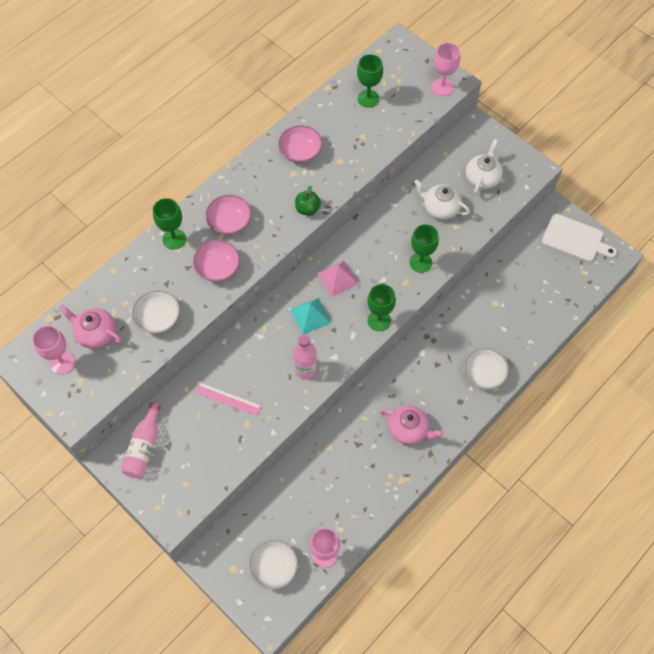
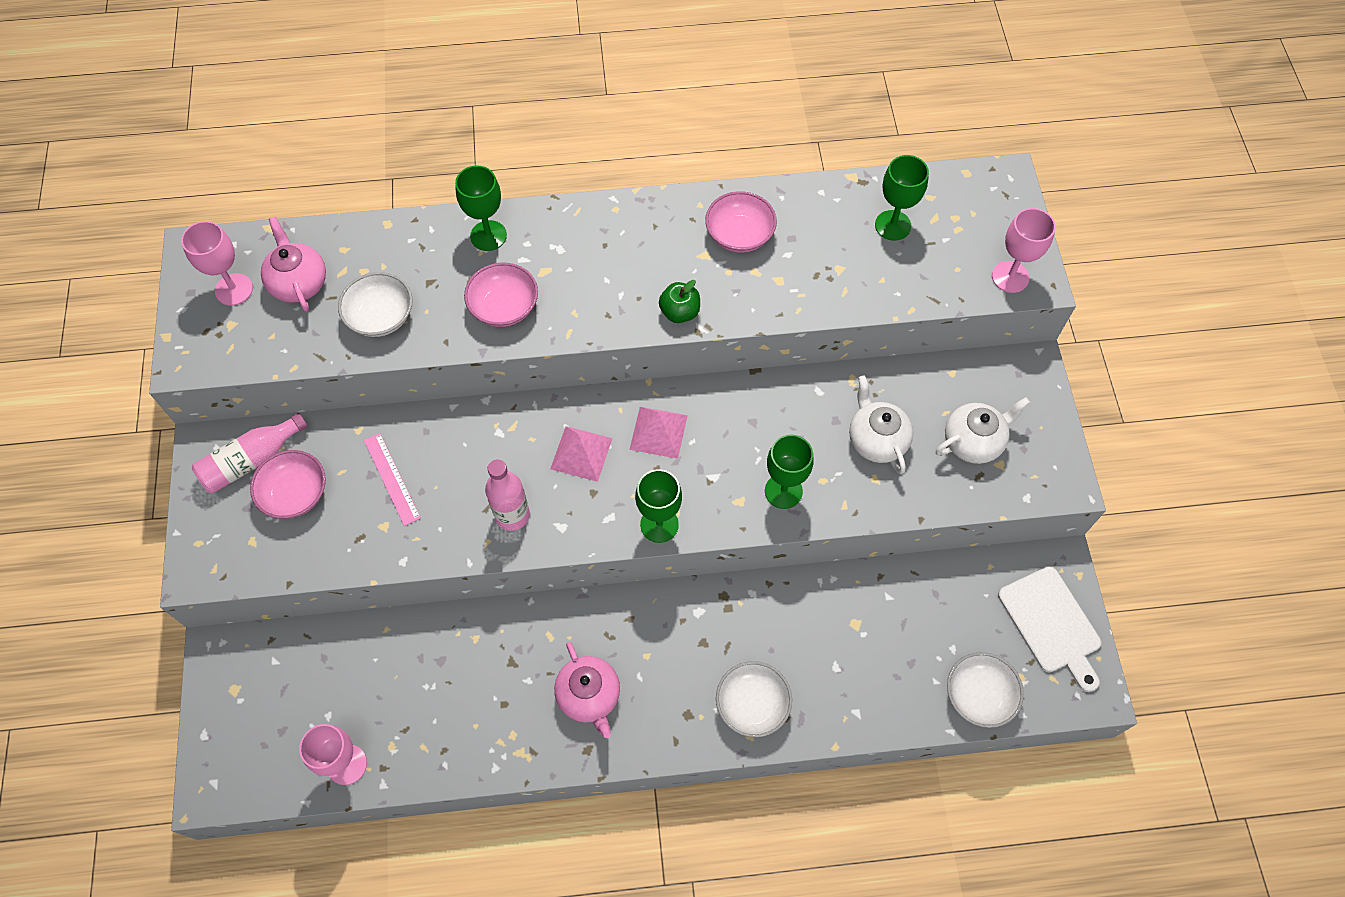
camera: 40 degrees right, 0 degrees up
(229, 222) = (571, 261): pink bowl -> pink bowl (295, 493)
(274, 567) = (278, 728): white bowl -> white bowl (979, 695)
(310, 316) = (581, 453): turquoise pyramid -> pink pyramid

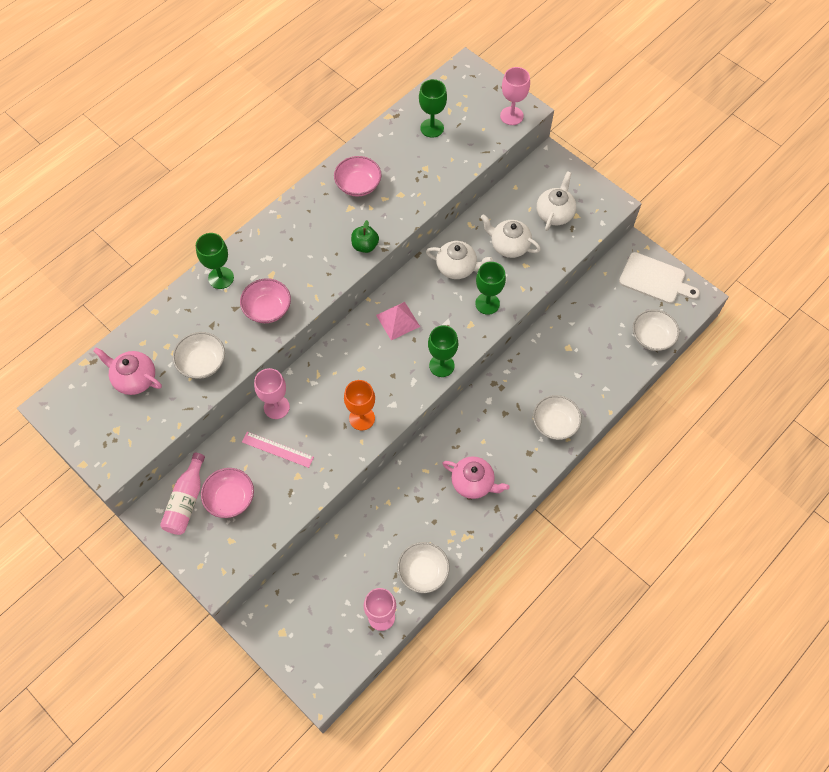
camera: 40 degrees left, 0 degrees up
(234, 289) = (98, 410): pink goblet -> pink goblet (276, 407)
(438, 752) = (423, 571): none -> white bowl
(512, 515) = (362, 418): pink bottle -> orange goblet
(581, 453) = (368, 360): pink pyramid -> none
(787, 420) = (457, 268): none -> white teapot

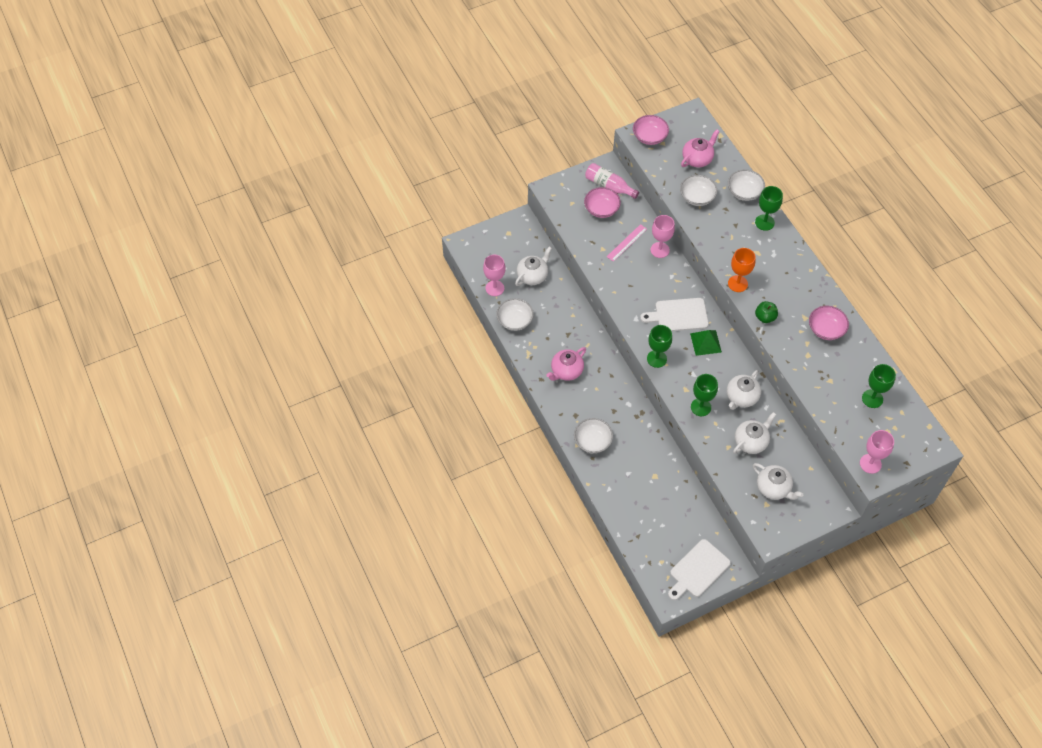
camera: 110 degrees right, 5 degrees down
(267, 308) = (728, 243): pink bowl -> pink bowl (649, 137)
(344, 573) = (532, 276): none -> white teapot
(362, 418) = (632, 297): orange goblet -> orange goblet (737, 283)
(370, 359) = (678, 315): none -> white cutting board
(397, 320) = (705, 342): pink pyramid -> green pyramid
(652, 337) = (643, 543): white bowl -> white bowl (744, 192)

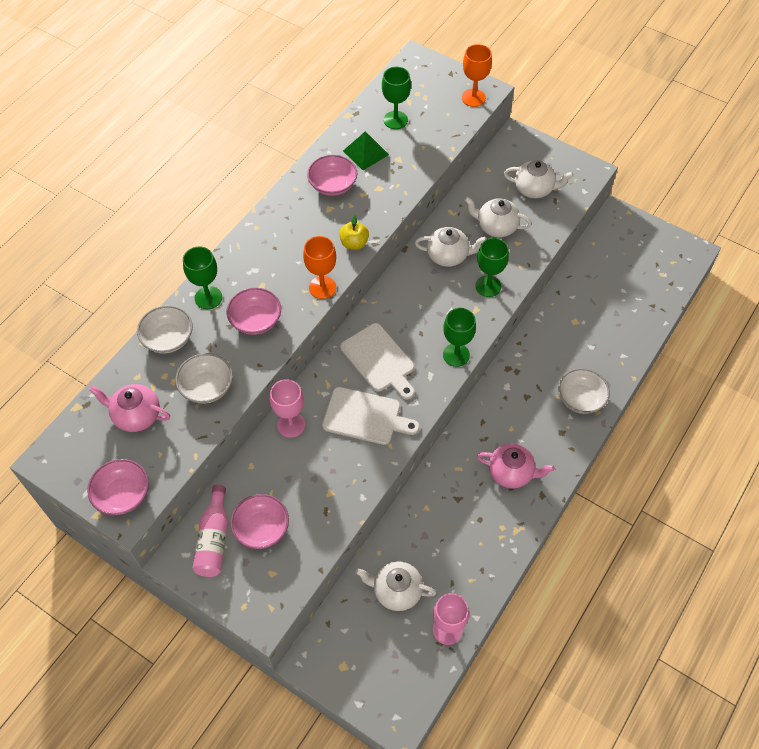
camera: 120 degrees left, 0 degrees up
(515, 320) = (480, 574): white bowl -> none
(627, 243) = (302, 468): pink ruler -> none
(698, 570) = (644, 241): white cutting board -> white cutting board (365, 417)
(705, 342) = (399, 317): green pyramid -> green pyramid (365, 152)
(732, 239) = (256, 320): none -> pink bowl
(765, 317) = (354, 243): green apple -> yellow apple
(773, 488) = (534, 189): white teapot -> white teapot turned 90 degrees clockwise
(870, 463) = (473, 98): pink goblet -> orange goblet

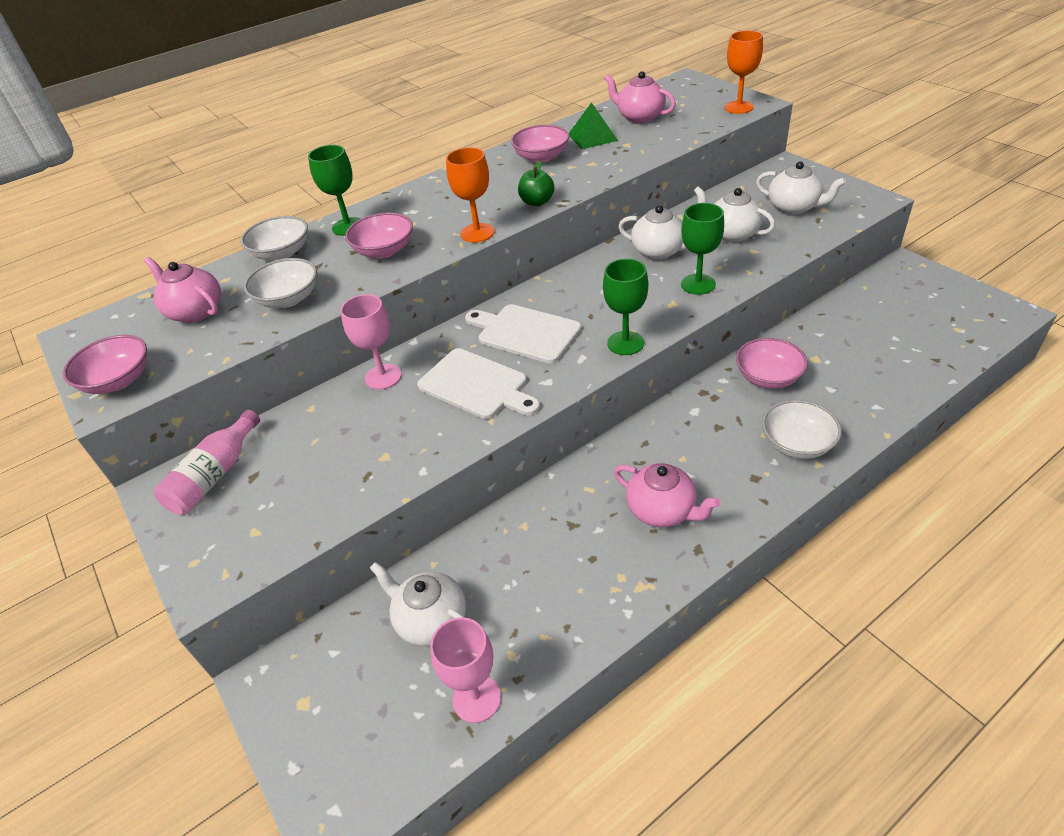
camera: 25 degrees right, 15 degrees down
(261, 528) = (277, 476): pink bowl -> pink bowl (768, 377)
(354, 243) = (537, 202): yellow apple -> green apple
(379, 360) = (525, 333): white cutting board -> white cutting board turned 135 degrees clockwise
(395, 120) = (639, 117): green goblet -> pink teapot

